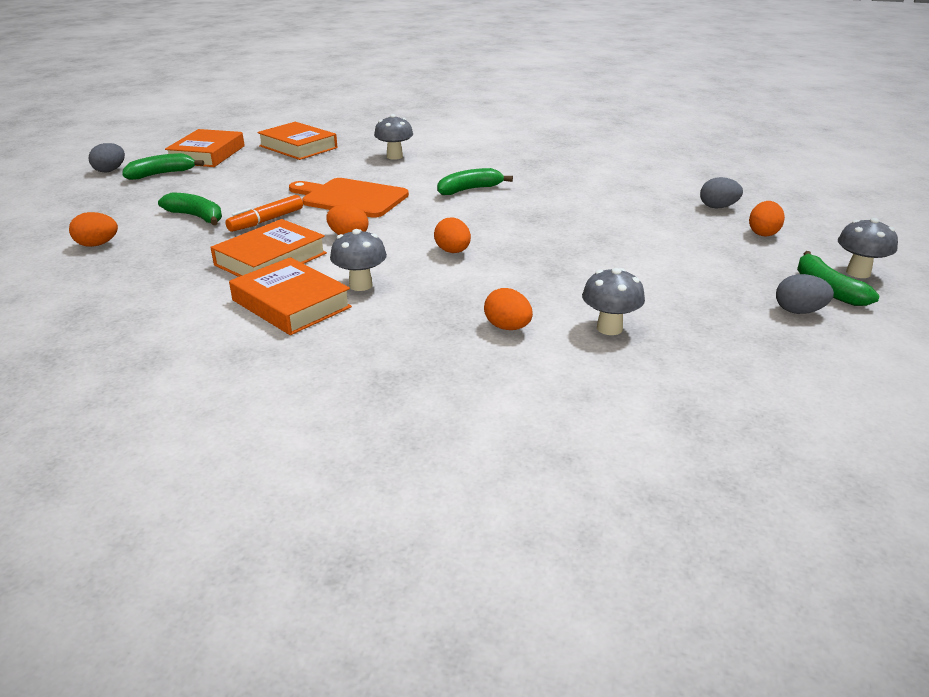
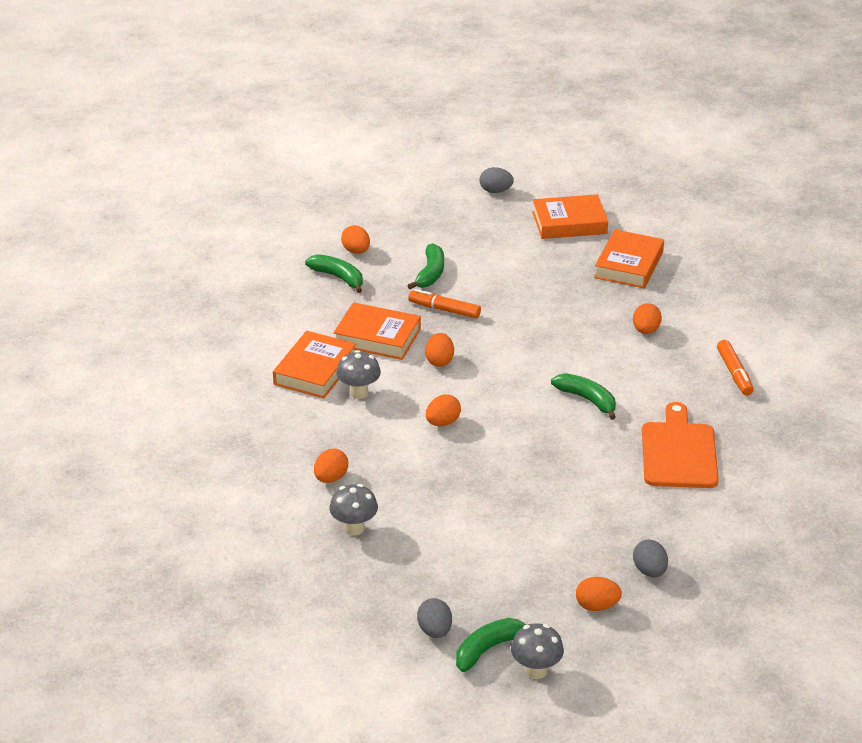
camera: 70 degrees right, 5 degrees up
(161, 174) = (505, 219): green banana -> green banana (338, 277)
(351, 198) = (520, 337): orange cutting board -> orange cutting board (679, 452)
(394, 156) = (646, 330): grey mushroom -> orange egg
(478, 142) = (734, 373): none -> orange marker

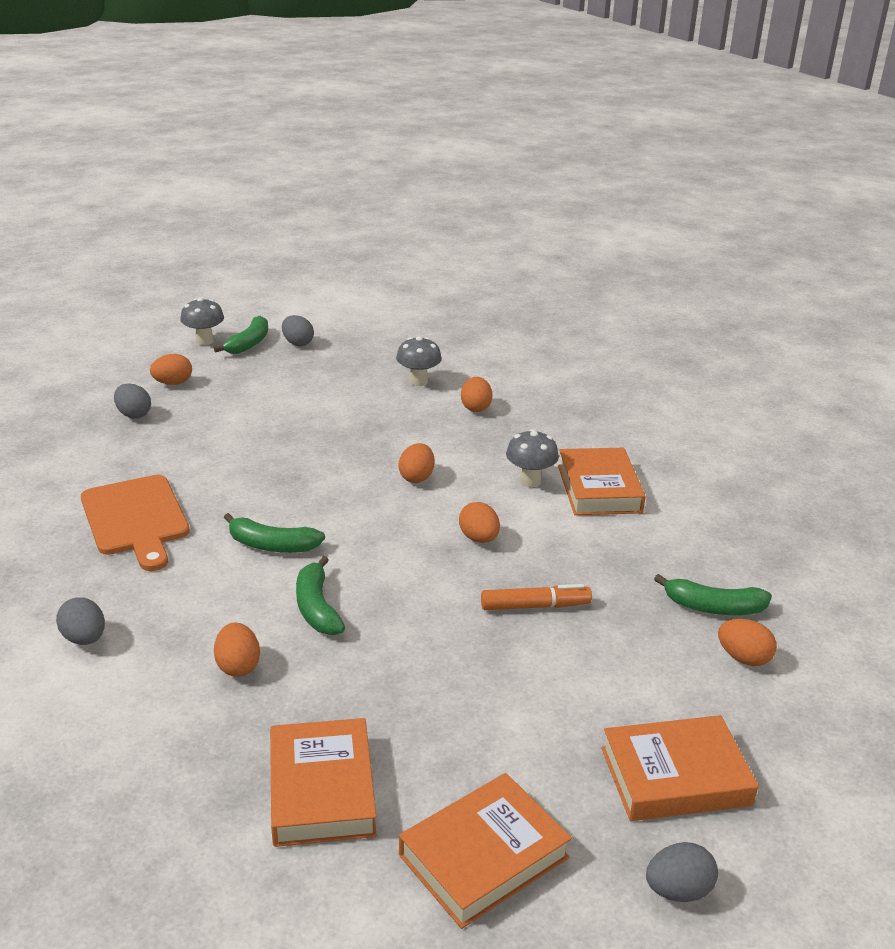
camera: 150 degrees right, 5 degrees down
(377, 337) = (576, 544): orange book -> orange book (675, 776)
(430, 273) = (607, 657): green banana -> green banana (317, 607)
(734, 373) = (84, 638): orange marker -> grey egg

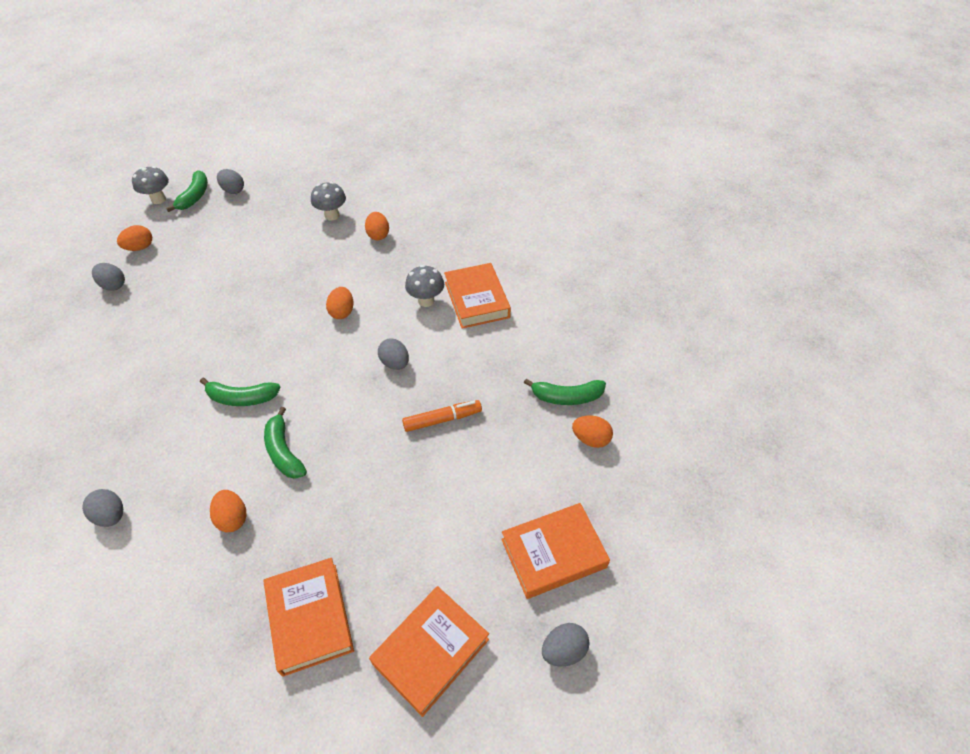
camera: 10 degrees left, 20 degrees up
(136, 519) = (132, 391): orange cutting board -> none
(479, 538) = (395, 363): orange egg -> grey egg

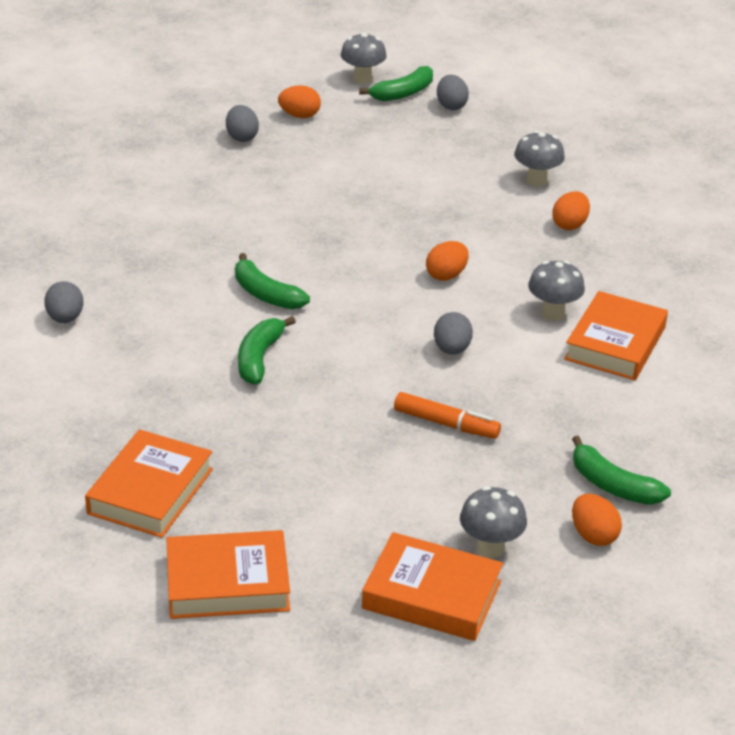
camera: 40 degrees right, 15 degrees down
(232, 518) = (161, 381): orange egg -> none
(550, 491) = (490, 548): none -> grey mushroom
(563, 650) = (351, 666): grey egg -> none

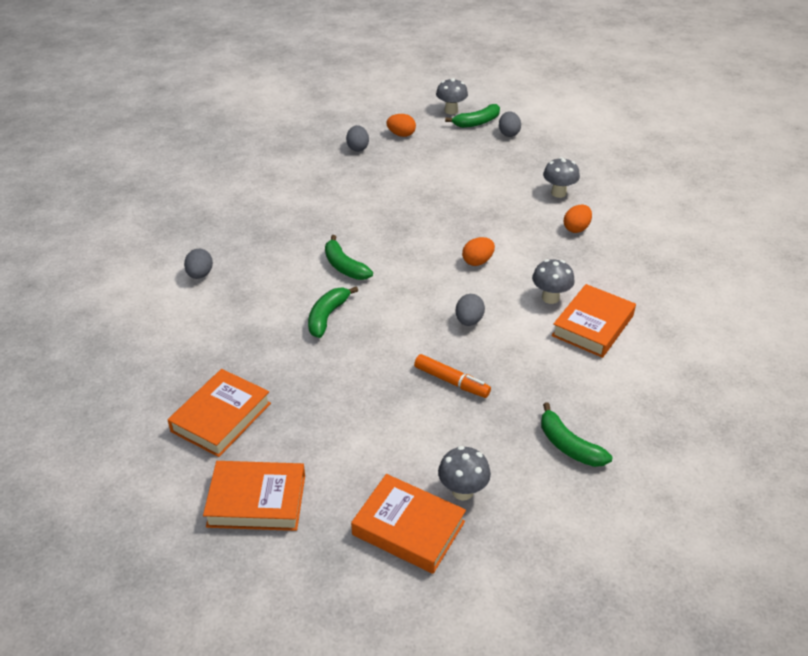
camera: 10 degrees right, 5 degrees up
(593, 535) = (545, 488): orange egg -> none

